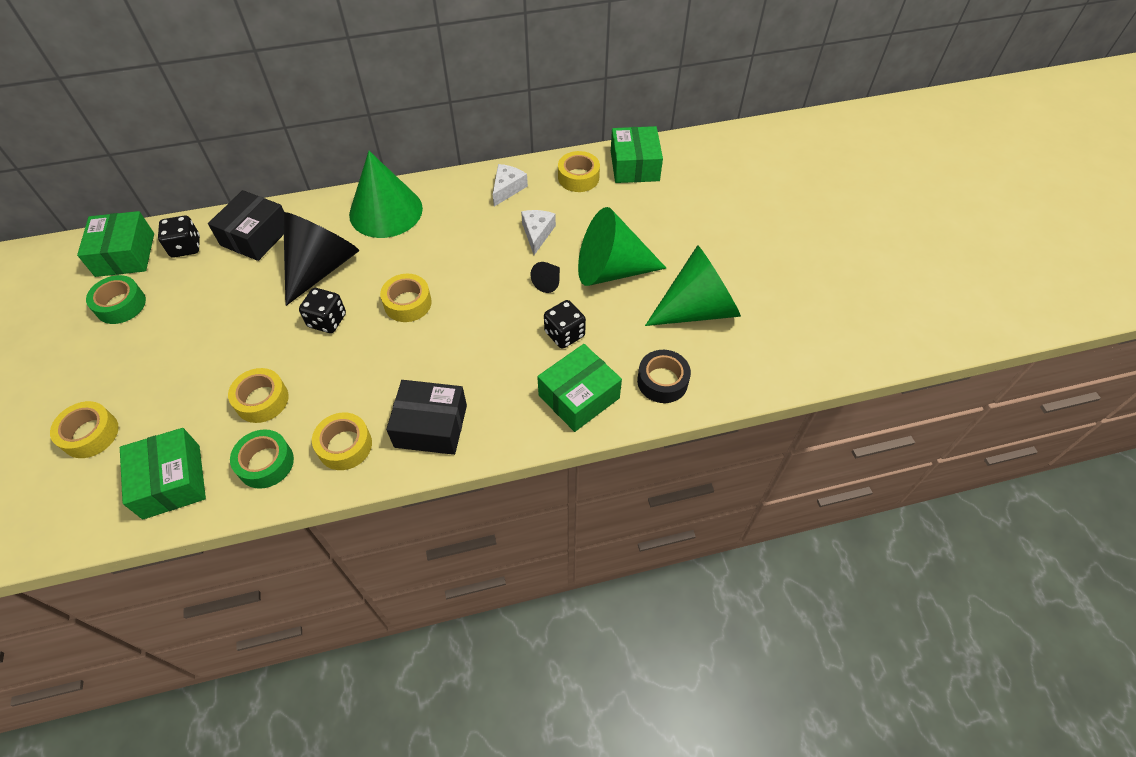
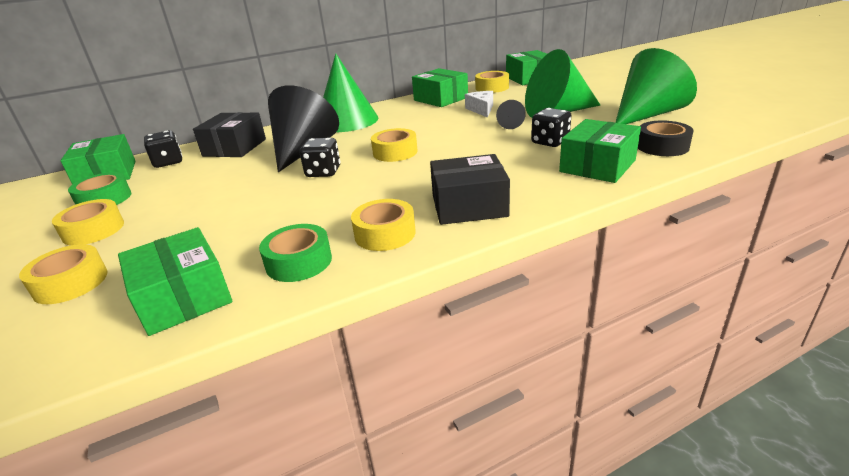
camera: 10 degrees left, 25 degrees down
(262, 400) = (276, 224): yellow tape -> yellow tape (93, 230)
(507, 188) = (440, 99): white cheese -> green box

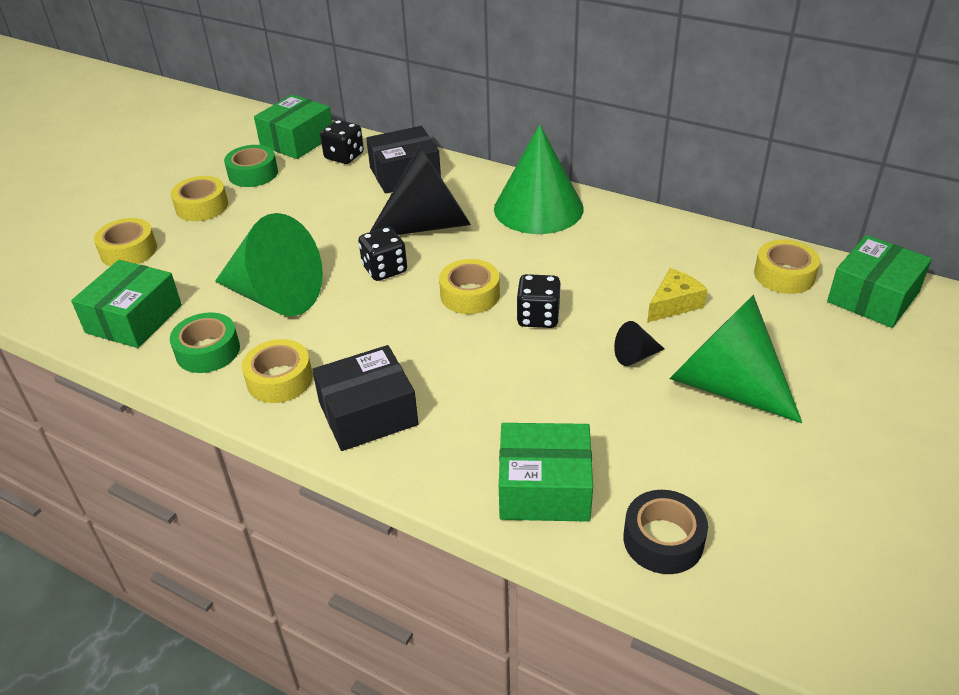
camera: 55 degrees right, 10 degrees up
(440, 99) = (686, 247): green box -> none
(469, 206) = (368, 413): black box -> black box turned 75 degrees counterclockwise
(481, 109) = (674, 304): white cheese -> yellow cheese
(550, 142) = (597, 416): black dice -> black dice (538, 317)
(647, 115) = (799, 492): green cone -> green cone (275, 296)

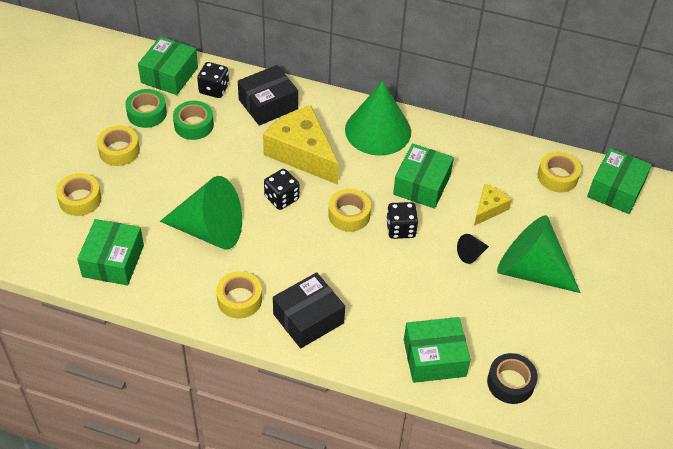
camera: 15 degrees left, 10 degrees up
(208, 351) = (179, 282): green tape -> green tape (194, 125)
(430, 224) = (302, 153): black cone -> yellow cheese
(582, 269) = (422, 185): none -> green box

